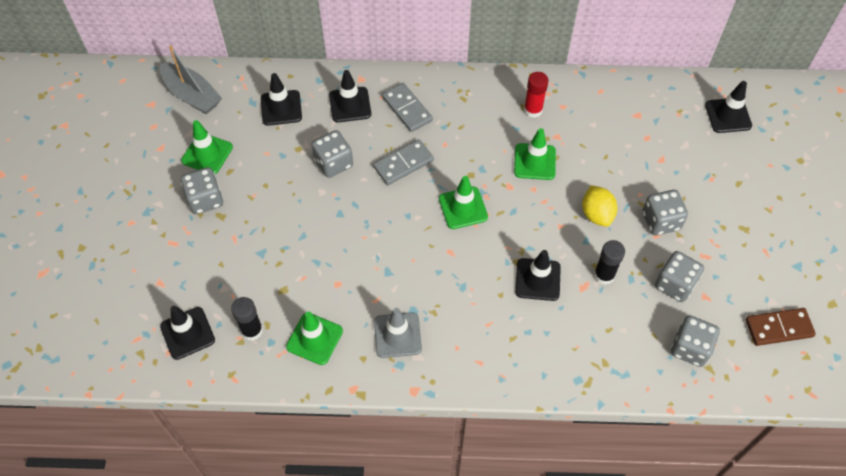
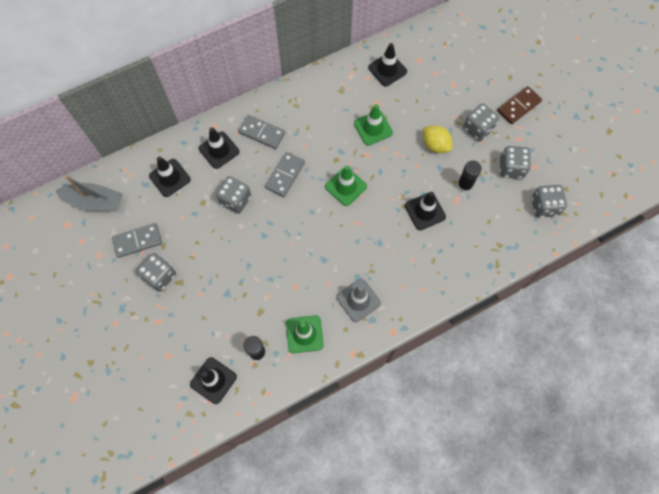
camera: 30 degrees left, 10 degrees up
(207, 154) = (137, 241): green traffic cone -> grey domino
(533, 110) = (349, 90): red glue stick -> none
(728, 115) = (477, 31): black traffic cone -> black traffic cone (387, 69)
(778, 328) = (588, 164): brown domino -> brown domino (518, 106)

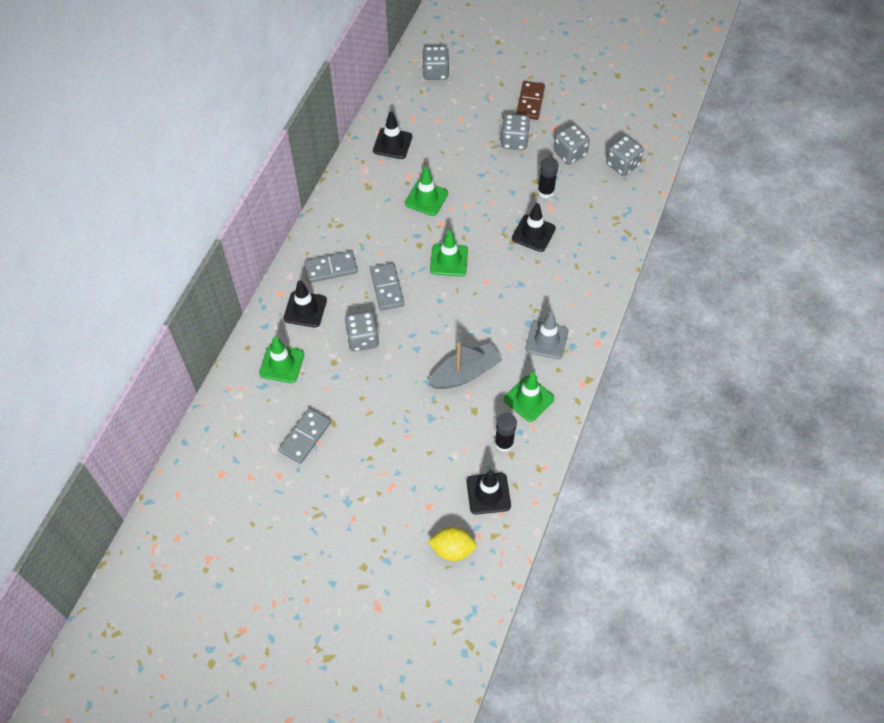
camera: 40 degrees left, 10 degrees down
(95, 202) = (229, 435): grey boat -> grey boat (465, 373)
(160, 276) = (356, 449): grey dice -> grey dice (435, 72)
(170, 178) = (282, 364): black traffic cone -> green traffic cone
(435, 145) = (492, 177): yellow lemon -> yellow lemon (452, 549)

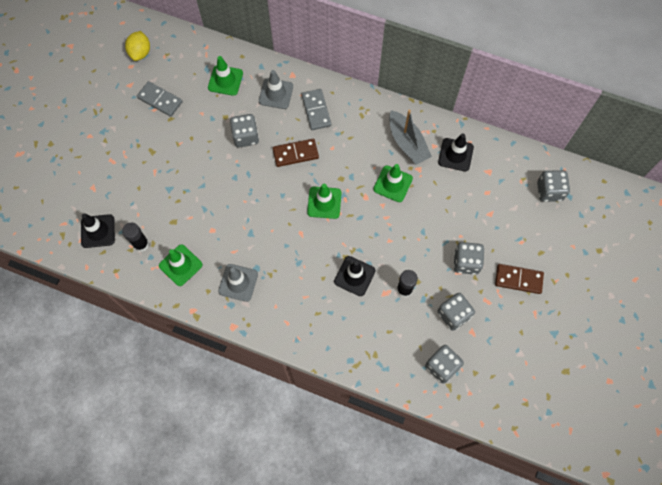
camera: 90 degrees right, 10 degrees up
(305, 309) = (276, 94): black traffic cone -> grey traffic cone
(387, 288) = (295, 153): grey domino -> brown domino
(452, 549) = (55, 204): yellow lemon -> yellow lemon (140, 53)
(465, 373) = (208, 215): grey boat -> grey boat (407, 143)

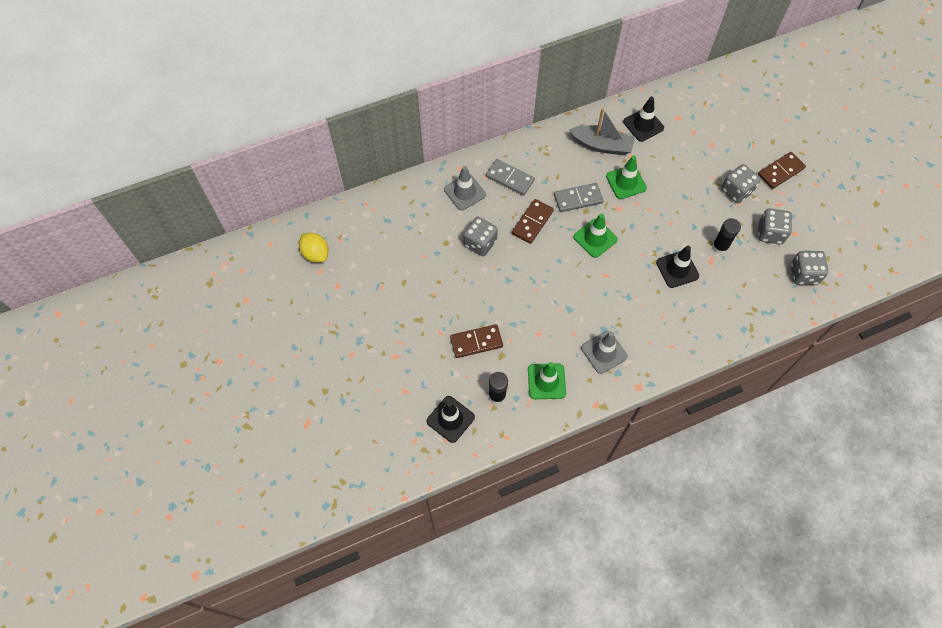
camera: 45 degrees left, 5 degrees down
(160, 100) = (377, 276): grey domino -> grey domino (578, 199)
(168, 198) = (476, 342): none -> brown domino
(225, 80) = (413, 216): green traffic cone -> none
(549, 191) = (730, 96): grey dice -> none

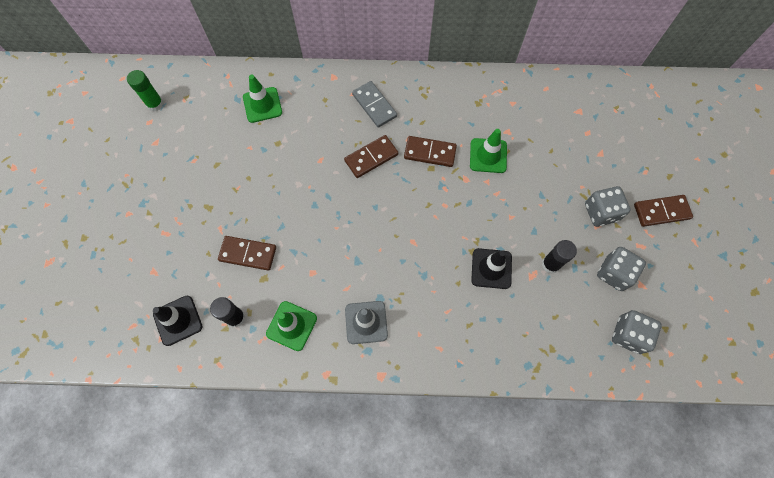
camera: 25 degrees right, 5 degrees up
(316, 254) = (155, 104): yellow lemon -> green glue stick
(464, 192) = (324, 101): grey traffic cone -> none
(480, 243) = (309, 157): grey dice -> none
(578, 199) = (430, 153): grey domino -> brown domino
(595, 238) = (424, 200): green traffic cone -> green traffic cone (262, 105)
(601, 145) = (484, 109): grey boat -> none
(643, 125) = (538, 105): black traffic cone -> none

